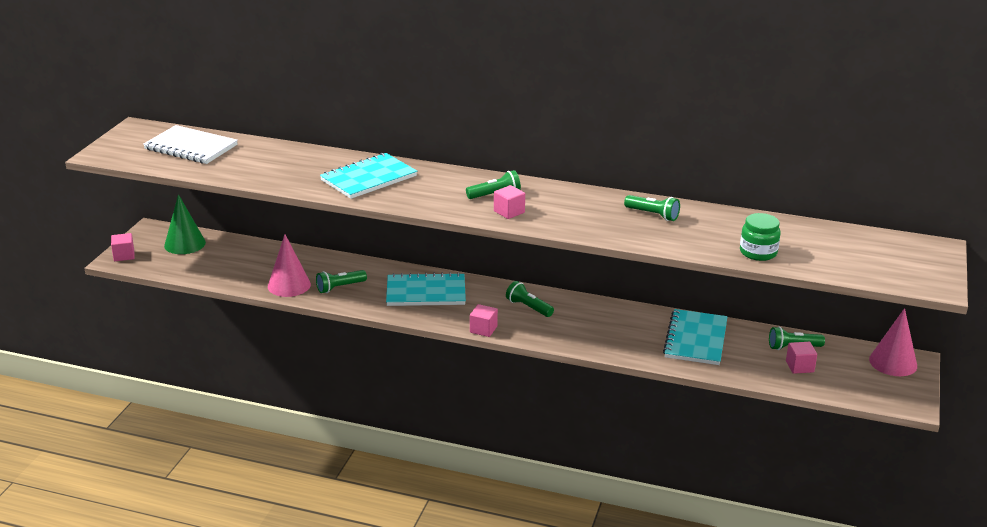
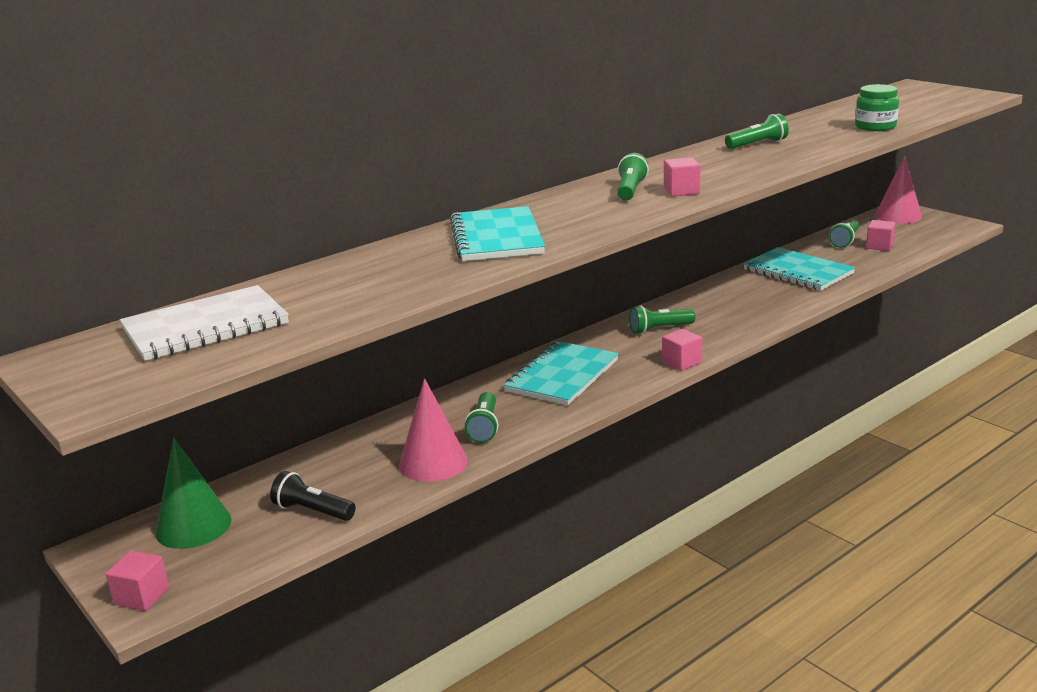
camera: 55 degrees left, 5 degrees down
(218, 269) = (313, 511): none -> black flashlight

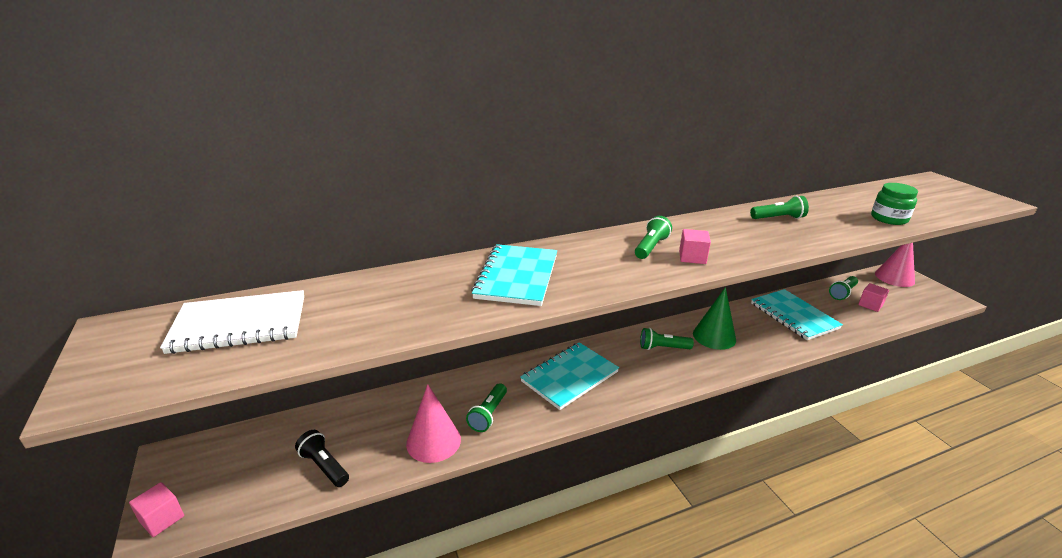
camera: 15 degrees right, 5 degrees up
(193, 526) = (240, 454): green cone -> green cone (714, 336)
(681, 362) = (667, 388): pink cube -> none

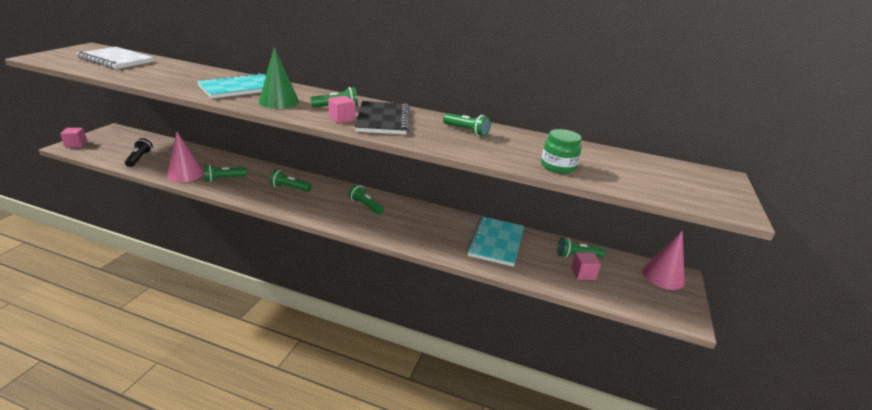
camera: 40 degrees right, 0 degrees up
(569, 377) = (289, 188): turquoise notebook -> green flashlight
(714, 336) = (410, 219): green cone -> green cone (279, 101)
(715, 240) = (383, 120): none -> black notebook

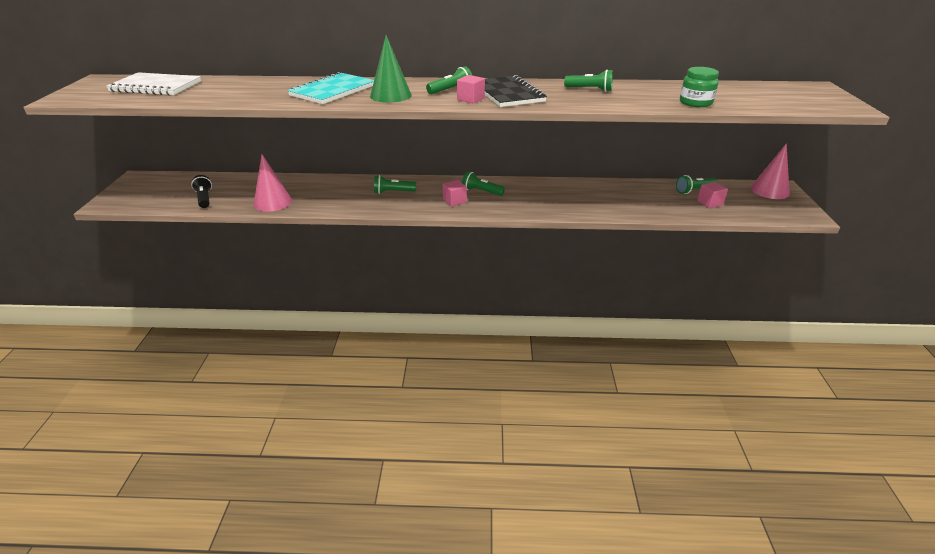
camera: 15 degrees left, 5 degrees up
(76, 144) = (112, 199): pink cube -> pink cube (454, 201)
(224, 179) = (318, 198): green flashlight -> none
(496, 242) = (622, 195): turquoise notebook -> none

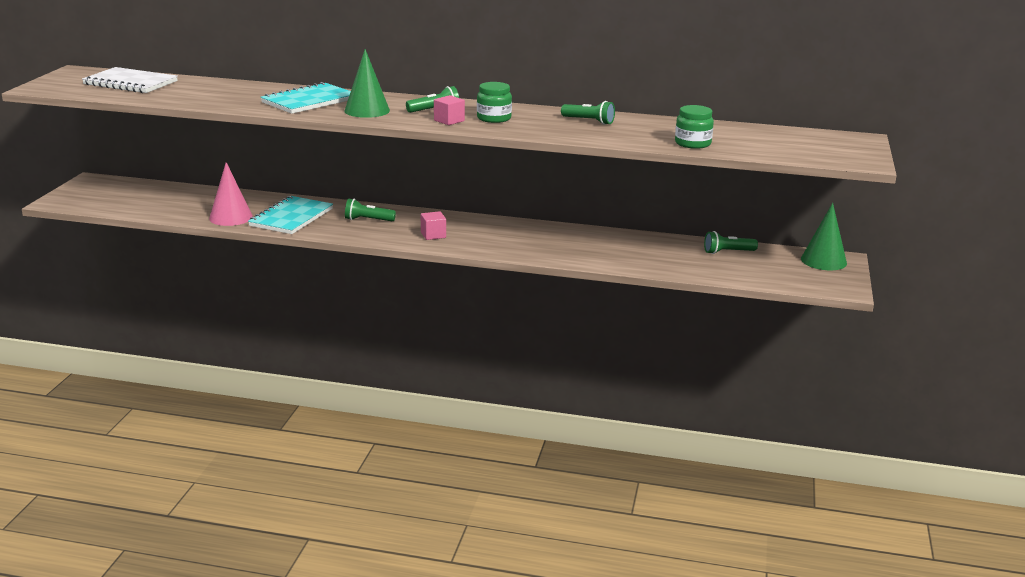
camera: 10 degrees right, 10 degrees down
(204, 199) = (159, 207): black flashlight -> none
(326, 196) = (291, 217): none -> turquoise notebook
(481, 191) = (469, 229): green flashlight -> none
(508, 93) = (494, 118): black notebook -> green jar
(710, 203) = (735, 265): pink cube -> none
(769, 190) = (823, 261): pink cone -> green cone

